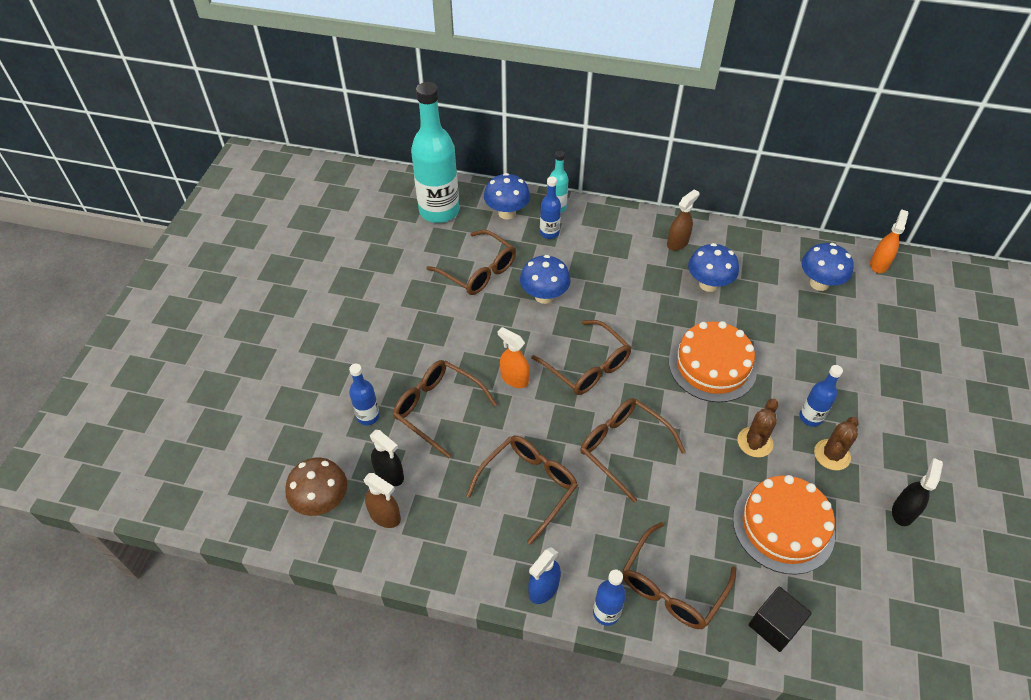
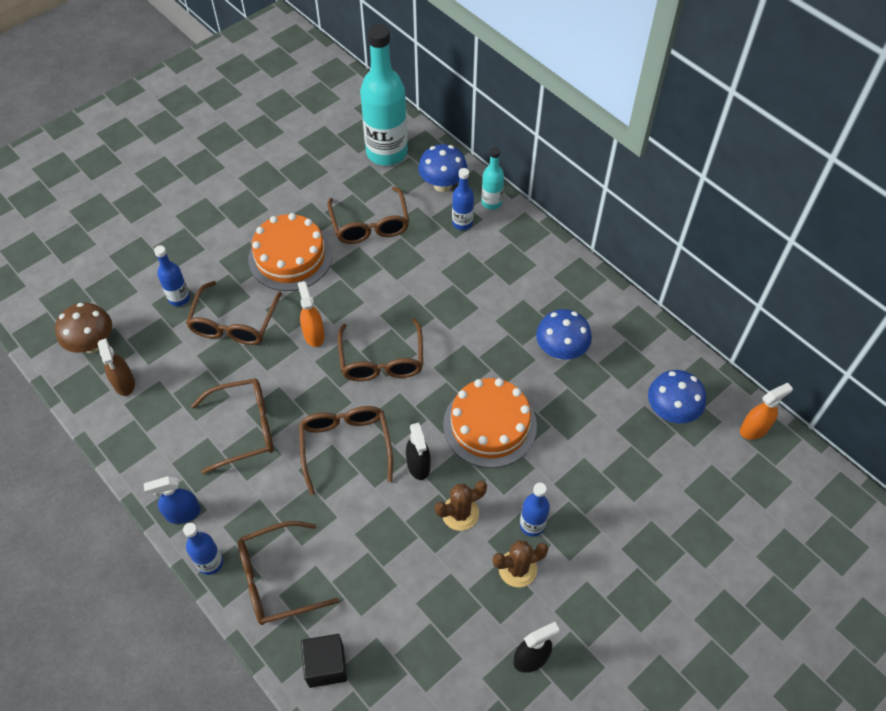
camera: 35 degrees right, 5 degrees up
(389, 475) = (154, 354): black spray bottle -> black spray bottle (418, 465)
(437, 408) = (234, 323): brown glasses -> brown glasses turned 150 degrees counterclockwise
(544, 296) = (404, 278): blue mushroom -> none
(677, 243) = (571, 296): brown spray bottle -> none
(783, 526) = (413, 596): orange cake -> orange cake (290, 257)

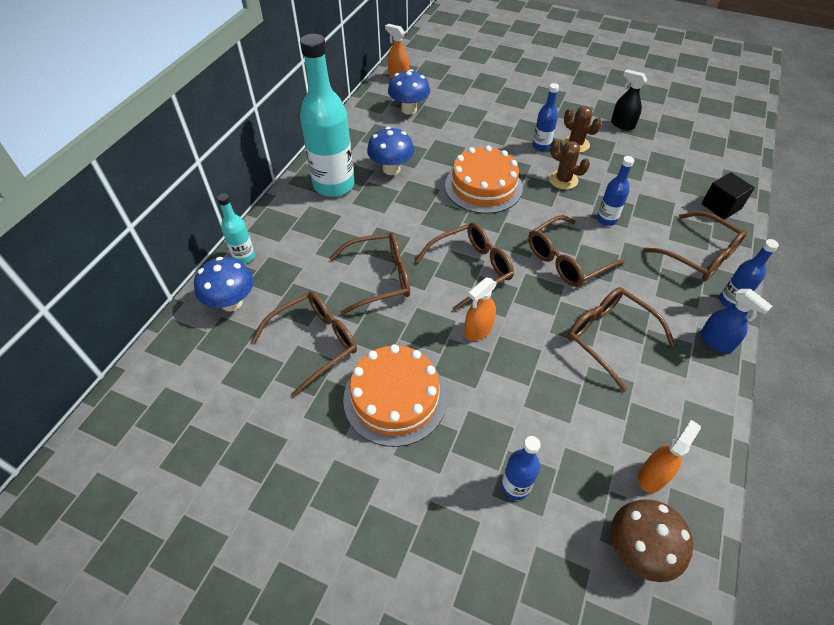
camera: 115 degrees left, 5 degrees down
(124, 383) = (652, 476): brown spray bottle -> orange spray bottle
(234, 323) = (510, 407): brown glasses -> brown glasses (379, 278)
(387, 152) = (194, 373): turquoise bottle -> turquoise bottle (334, 185)
(418, 465) = (546, 212): black spray bottle -> none
(462, 223) = (280, 269): blue bottle -> blue bottle (606, 219)

